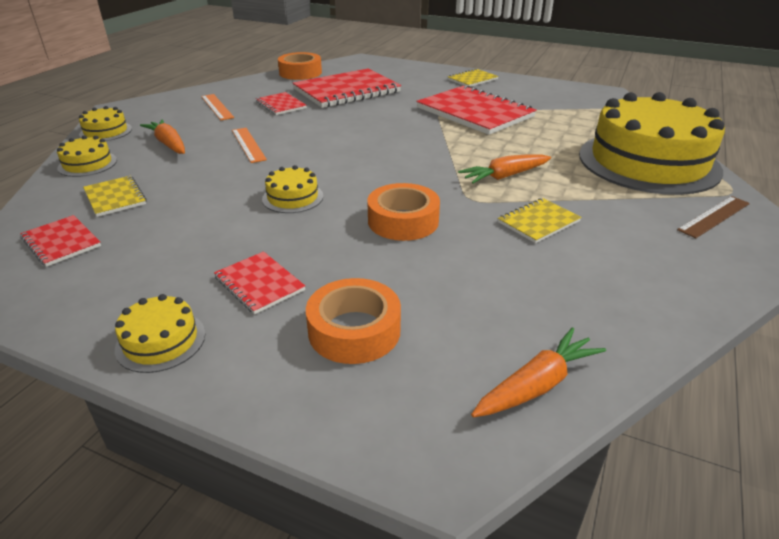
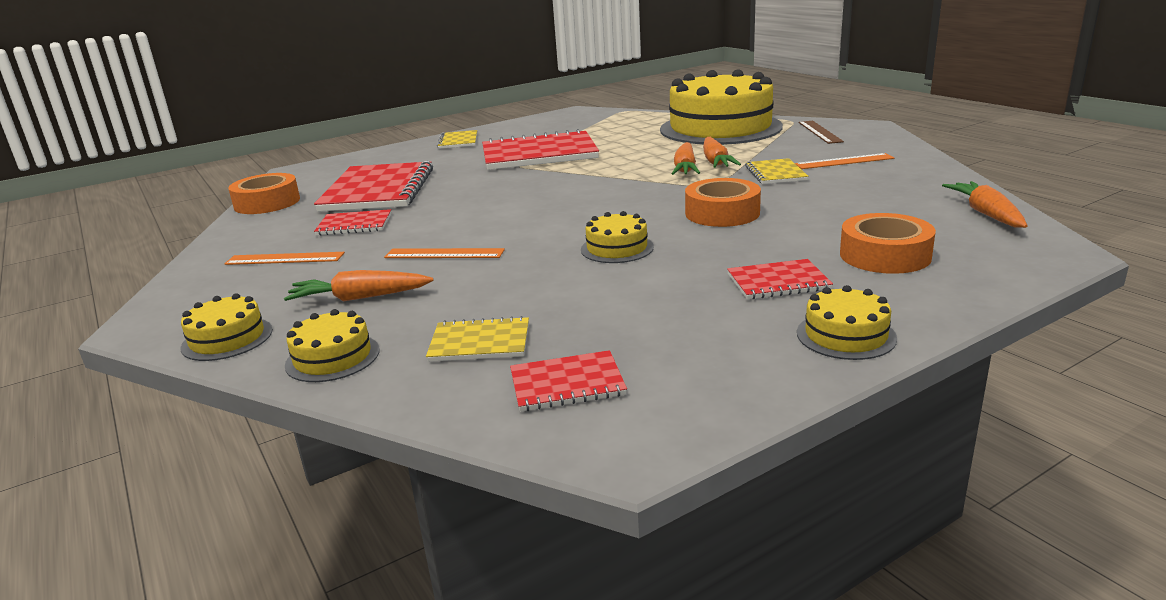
camera: 55 degrees left, 10 degrees down
(539, 185) = (715, 162): none -> orange carrot
(624, 252) = (844, 161): none -> orange ruler

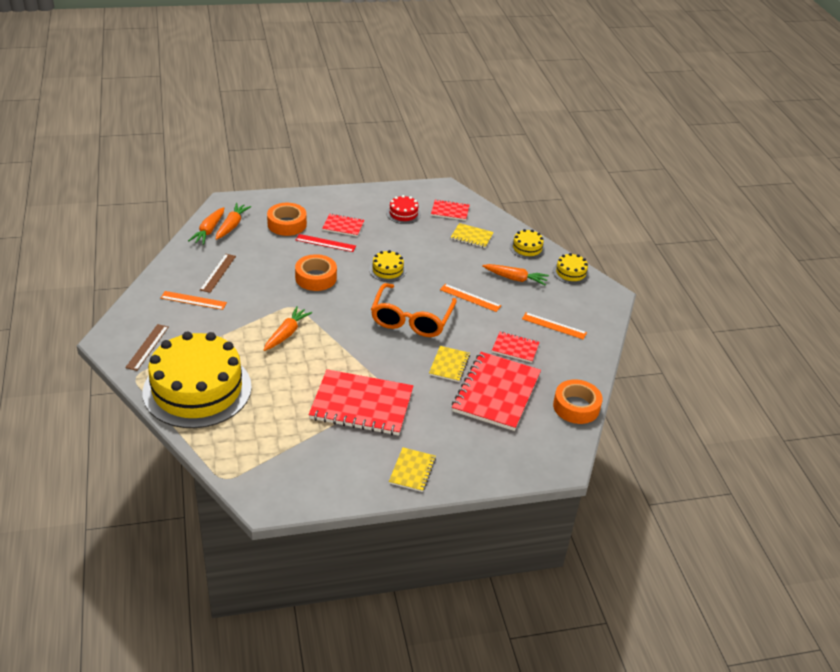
camera: 165 degrees left, 15 degrees up
(529, 213) = (411, 319): none -> orange glasses
(680, 341) = (403, 214): none -> red cake
(715, 162) = (260, 334): orange carrot -> orange carrot (232, 226)
(771, 251) = (325, 243): none -> red ruler
(775, 173) = (246, 304): yellow notebook -> yellow notebook (449, 365)
(846, 335) = (349, 198): yellow cake -> none
(867, 184) = (218, 273): none -> brown ruler

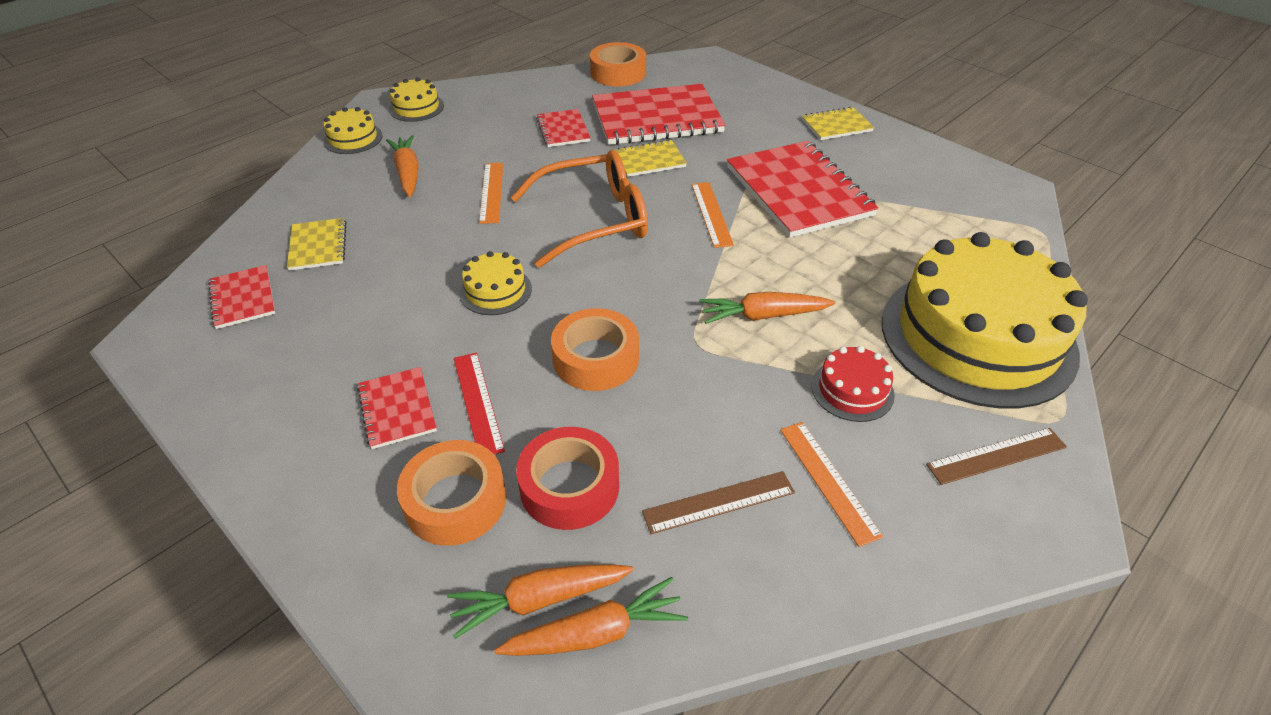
camera: 120 degrees left, 5 degrees up
(264, 247) = (569, 486): none -> red tape
(403, 214) = (291, 350): red cake -> red cake (852, 390)
(527, 248) = (313, 187): yellow cake -> yellow cake (416, 107)
(554, 326) = (489, 119): orange ruler -> orange ruler (711, 214)

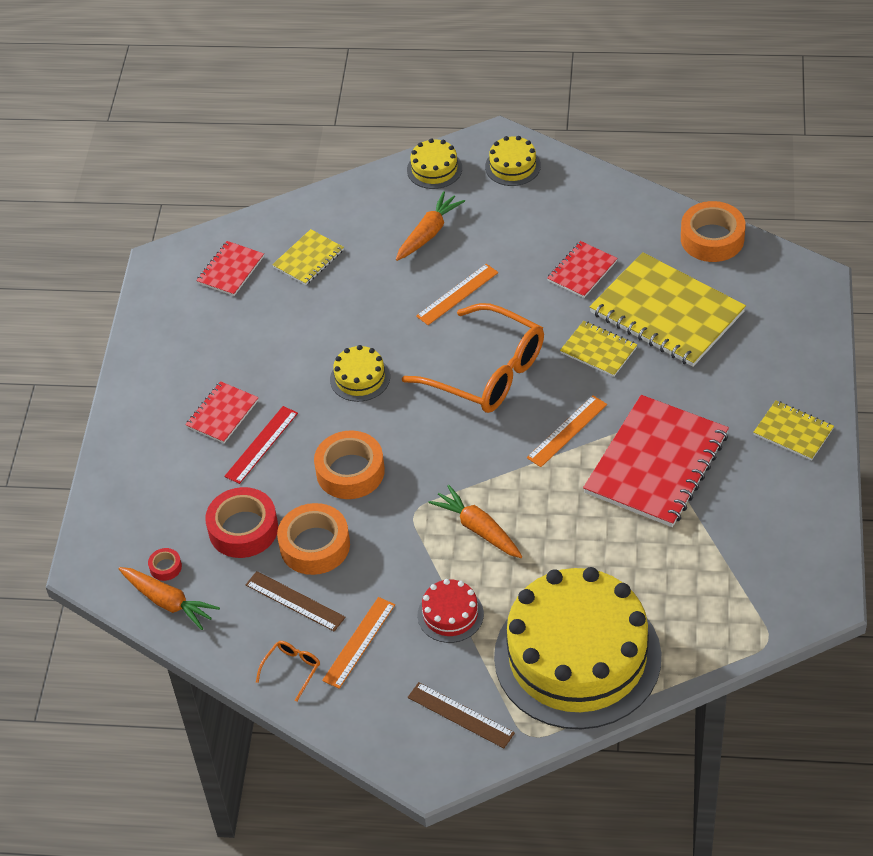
camera: 55 degrees right, 5 degrees up
(455, 501) = (189, 489): orange tape -> orange tape (315, 545)
(540, 599) = (165, 567): orange carrot -> red tape
(657, 118) = (667, 313): red notebook -> yellow notebook
(818, 566) = (292, 669): none -> orange glasses

